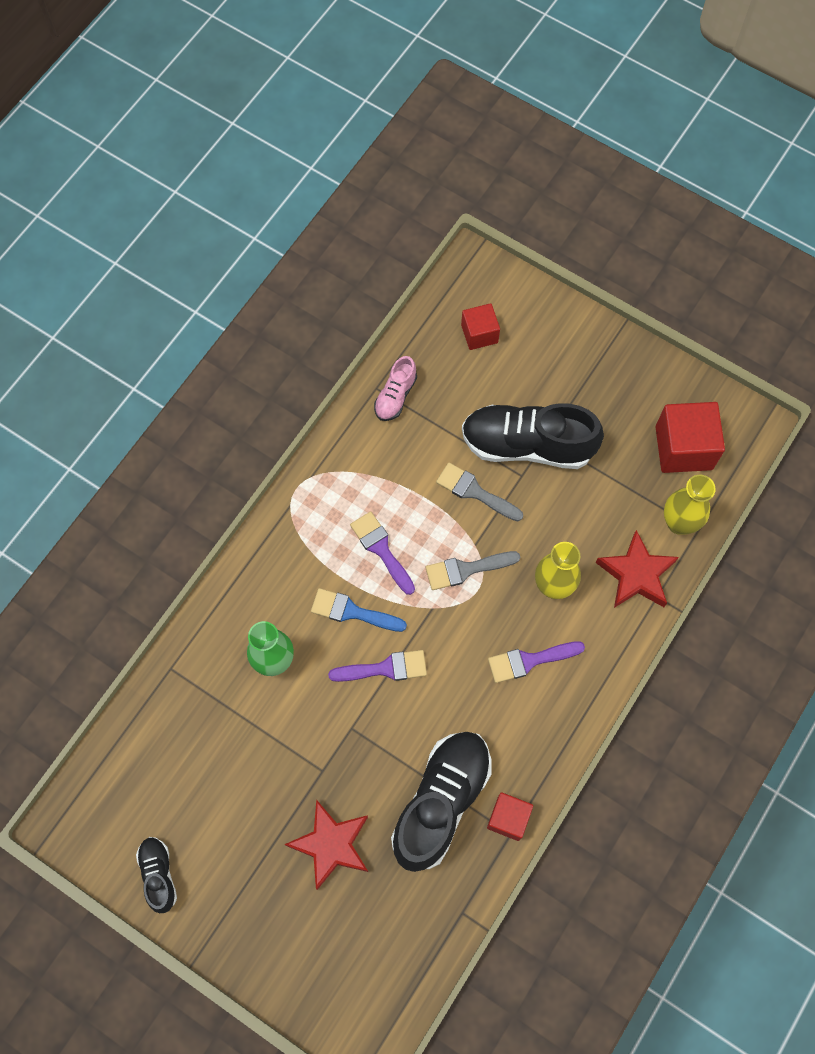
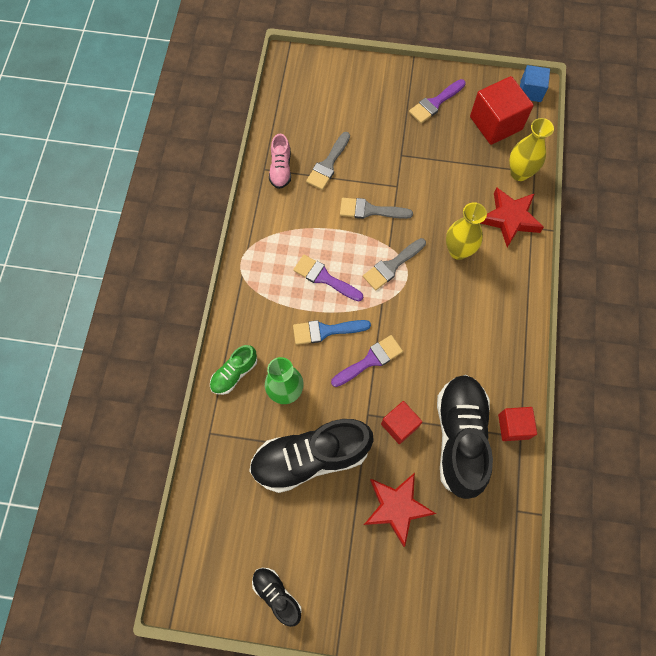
camera: 25 degrees left, 0 degrees up
(228, 614) = (234, 373): none -> green shoe
(453, 414) = (328, 164): none -> grey brush
(479, 334) = (318, 104): red cube -> red cube (399, 425)
(527, 445) = (390, 164): black shoe -> black shoe (310, 457)
(529, 661) = (469, 309): purple brush -> purple brush (435, 103)
(750, 425) = (530, 91): none -> blue cube

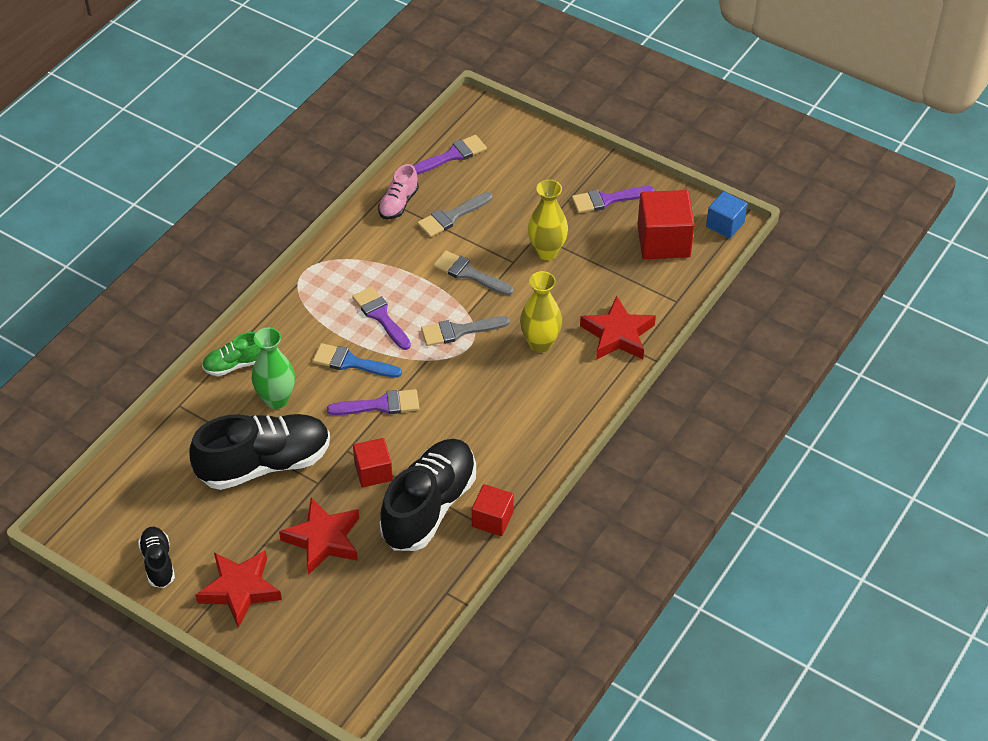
camera: 25 degrees right, 20 degrees down
(297, 109) = (452, 155): none -> purple brush
(310, 457) = (264, 464): black shoe -> black shoe turned 150 degrees clockwise
(357, 588) = (240, 590): none -> red star
(519, 173) = (658, 296): yellow vase -> yellow vase (547, 252)

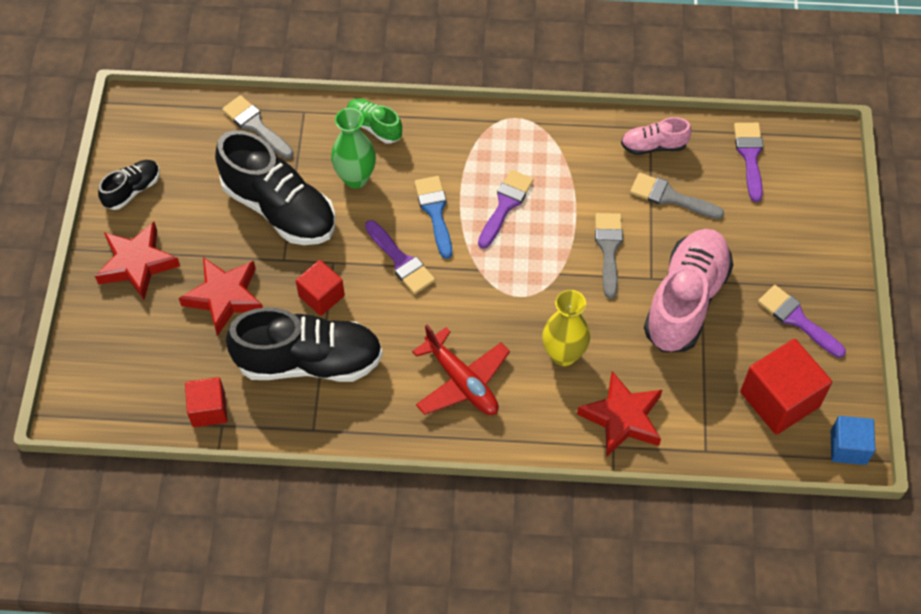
camera: 60 degrees right, 10 degrees up
(452, 155) = (750, 156): purple brush -> purple brush turned 120 degrees counterclockwise
(459, 331) = (531, 278): grey brush -> grey brush (256, 126)
(492, 519) = (325, 421): red cube -> red cube (209, 409)
(519, 416) = (462, 381): none -> red plane
(547, 252) = (685, 301): yellow vase -> pink shoe

